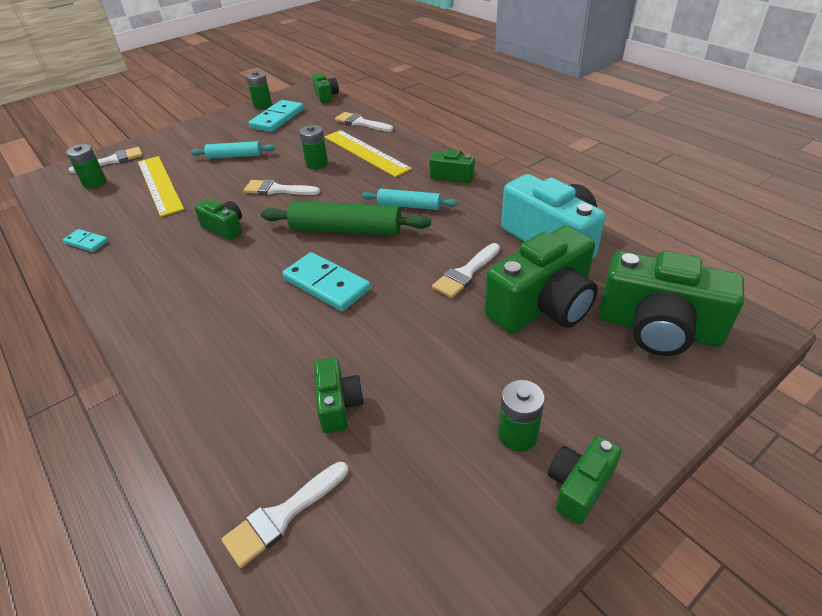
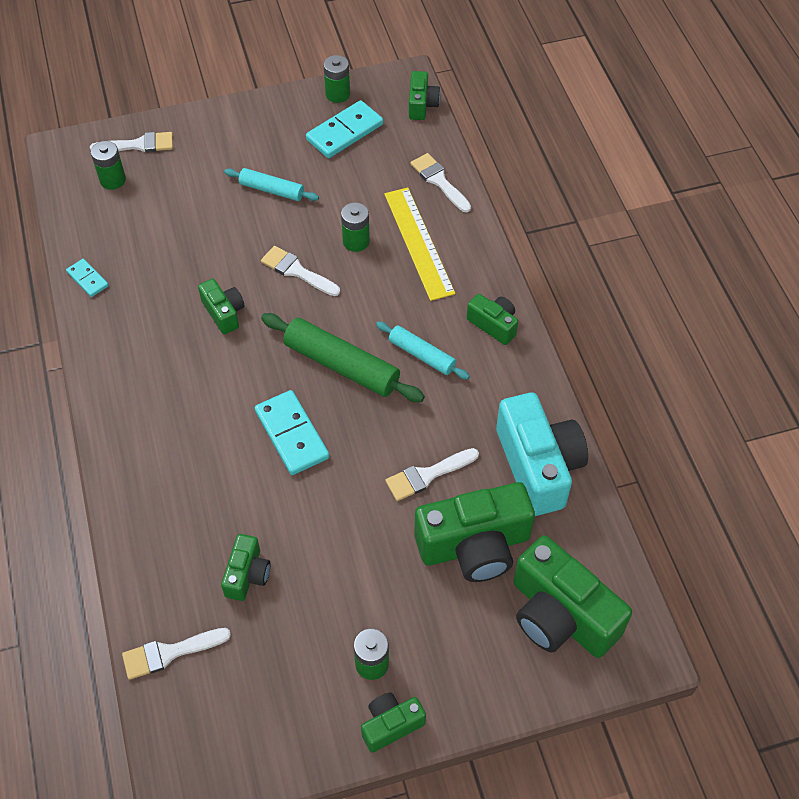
camera: 20 degrees right, 15 degrees up
(160, 184) = (178, 211): yellow ruler -> none

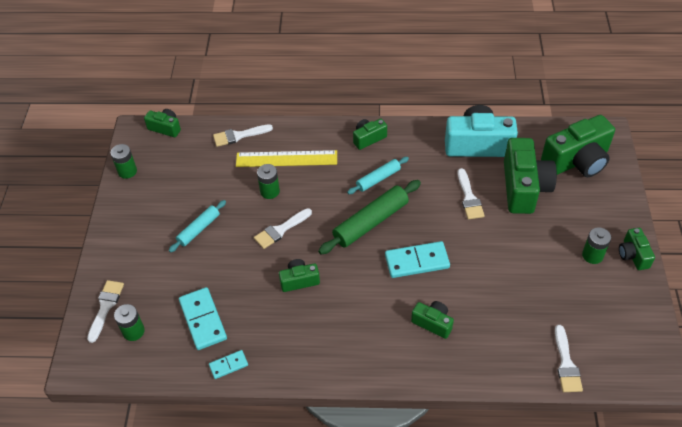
camera: 70 degrees left, 5 degrees down
(247, 574) = (517, 308): green camera -> green camera (433, 323)
(344, 132) = (166, 175): turquoise domino -> turquoise domino (203, 320)

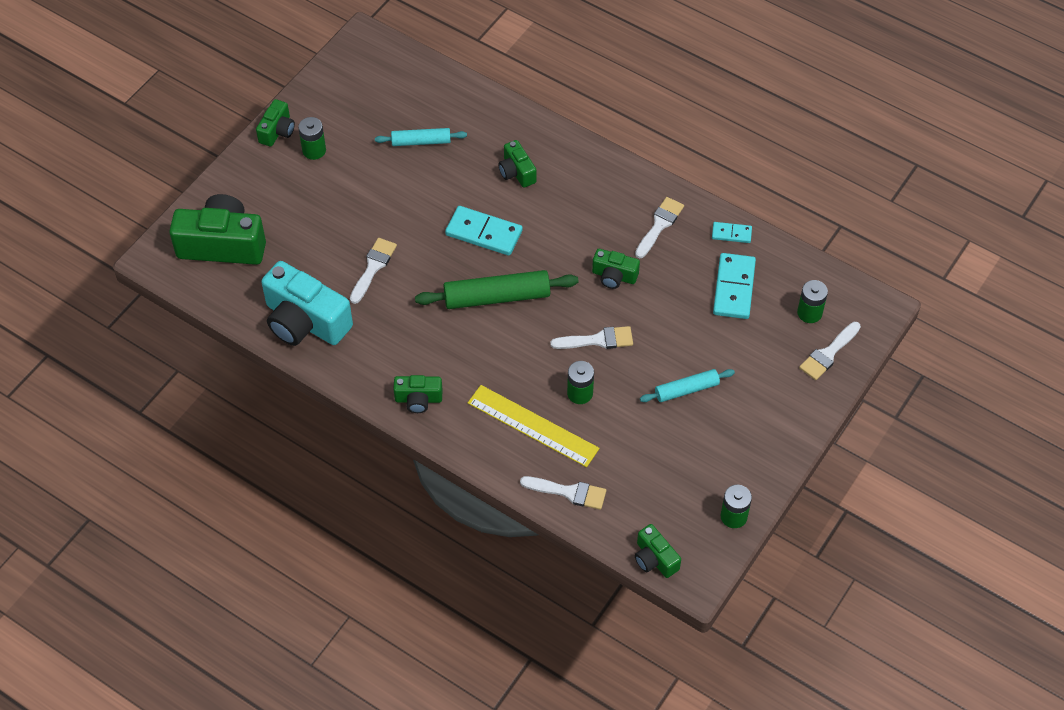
camera: 150 degrees left, 5 degrees up
(378, 179) = (449, 341): turquoise rolling pin -> turquoise rolling pin (421, 141)
(524, 187) = (307, 247): green camera -> none
(566, 364) = (432, 84): white brush -> white brush (659, 225)

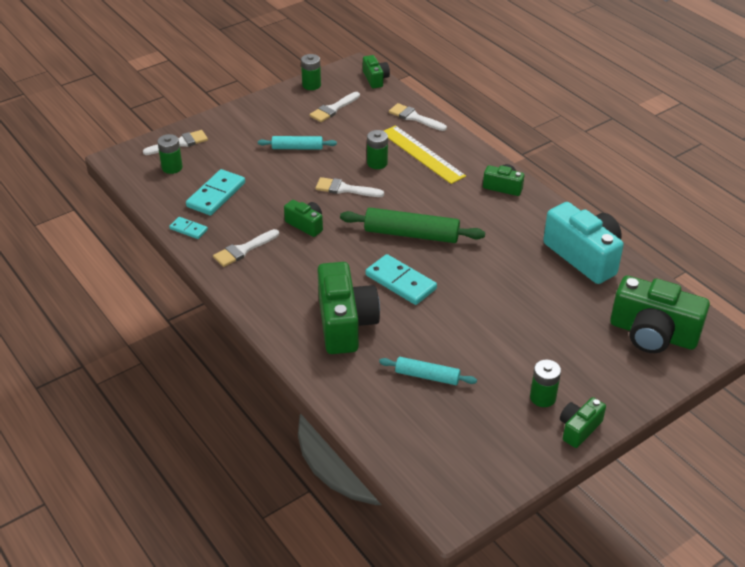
camera: 160 degrees left, 15 degrees down
(373, 267) = (512, 281): white brush -> white brush (333, 109)
(516, 172) = (345, 323): green camera -> green camera, size x1.95

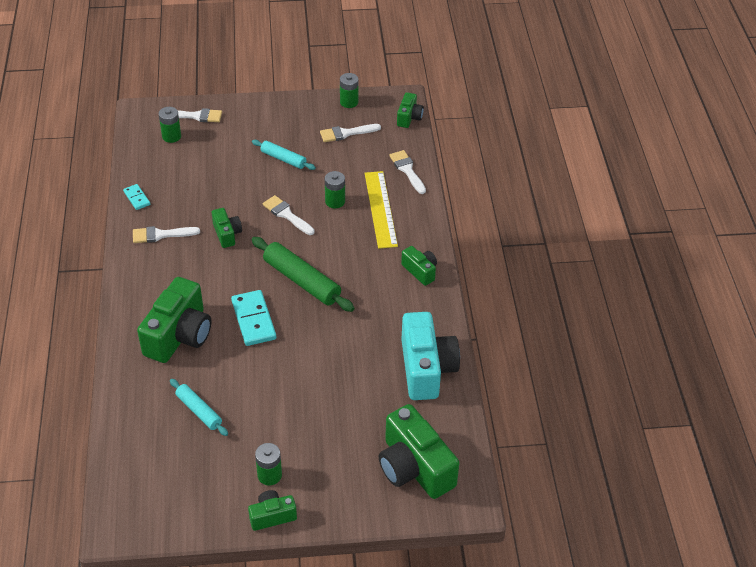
camera: 30 degrees right, 5 degrees up
(216, 195) = (183, 176): turquoise domino -> none

